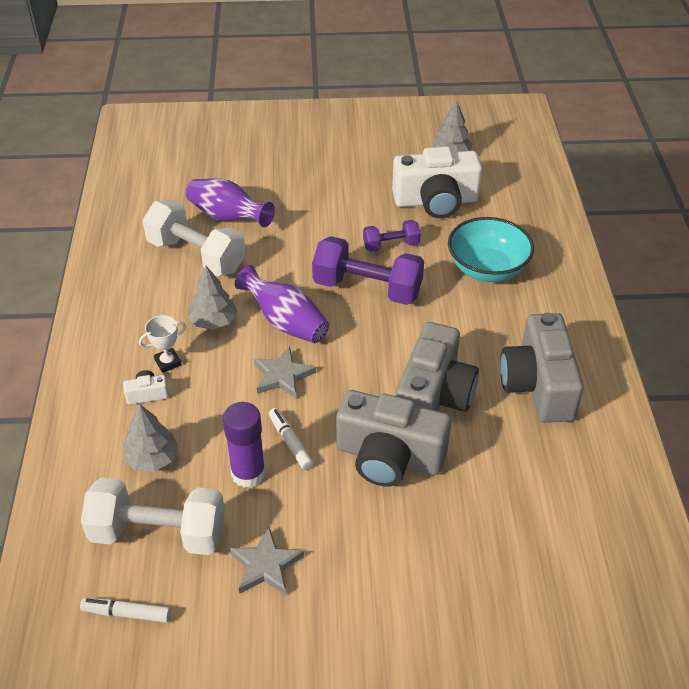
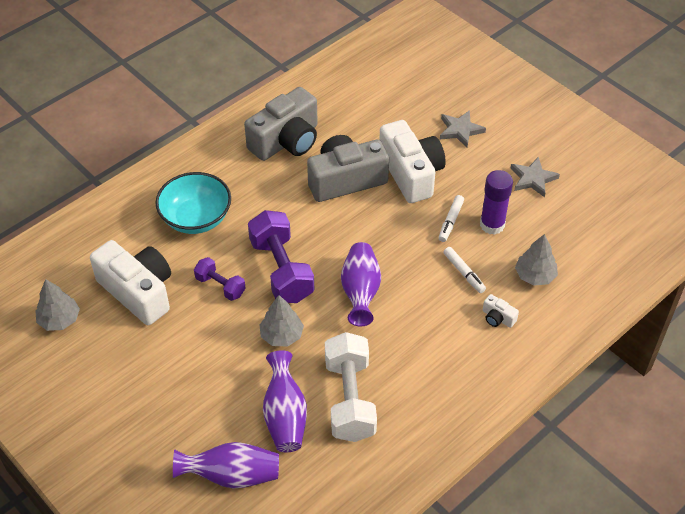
camera: 130 degrees left, 5 degrees up
(126, 613) = (621, 212): white marker -> white marker (464, 273)
(158, 533) = (570, 234): white dumbbell -> none
(168, 362) = (463, 329): white trophy -> none
(213, 321) = (402, 333): grey tree -> grey tree (281, 335)
(216, 171) = (232, 475): none -> purple vase
(282, 376) = (407, 260): grey star -> grey star (460, 130)
(389, 457) = (411, 173): grey camera -> white camera

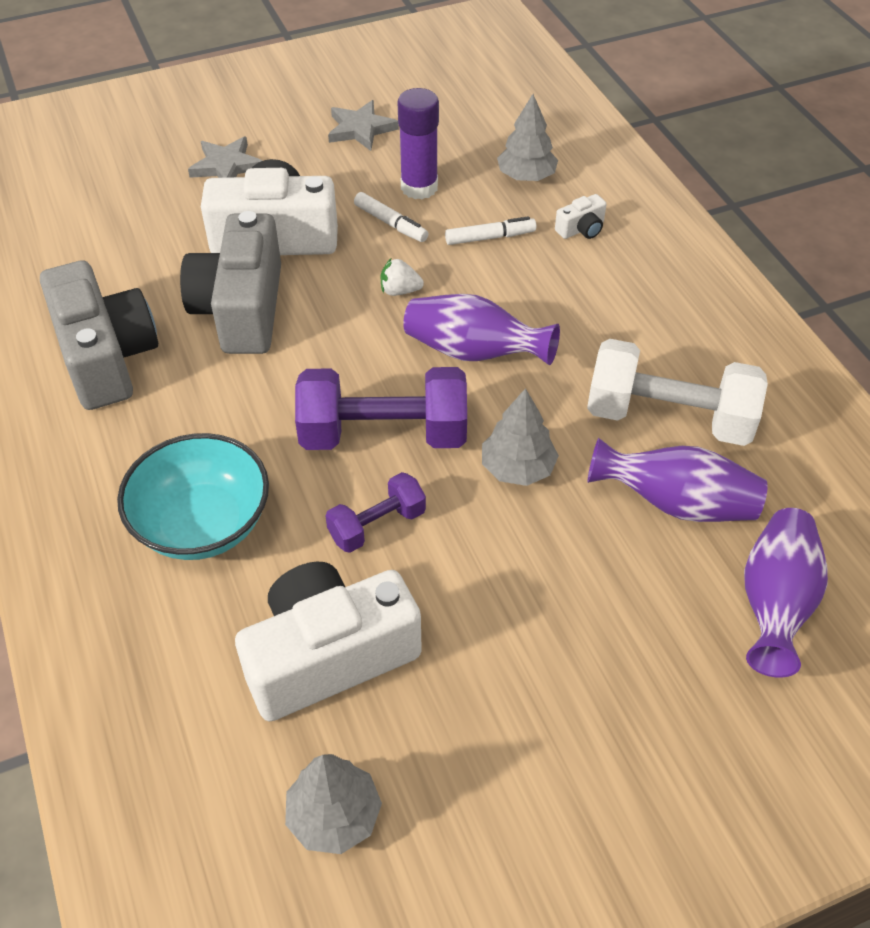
camera: 70 degrees left, 0 degrees up
(394, 243) = (400, 291): none -> white strawberry

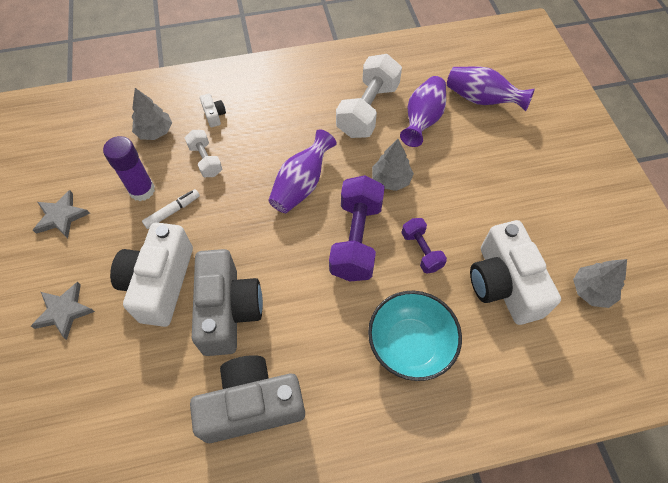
camera: 80 degrees left, 10 degrees up
(241, 309) = (228, 310): grey camera -> grey camera turned 105 degrees counterclockwise
(400, 291) = (239, 215): white strawberry -> none
(490, 237) = (205, 160): white marker -> white dumbbell

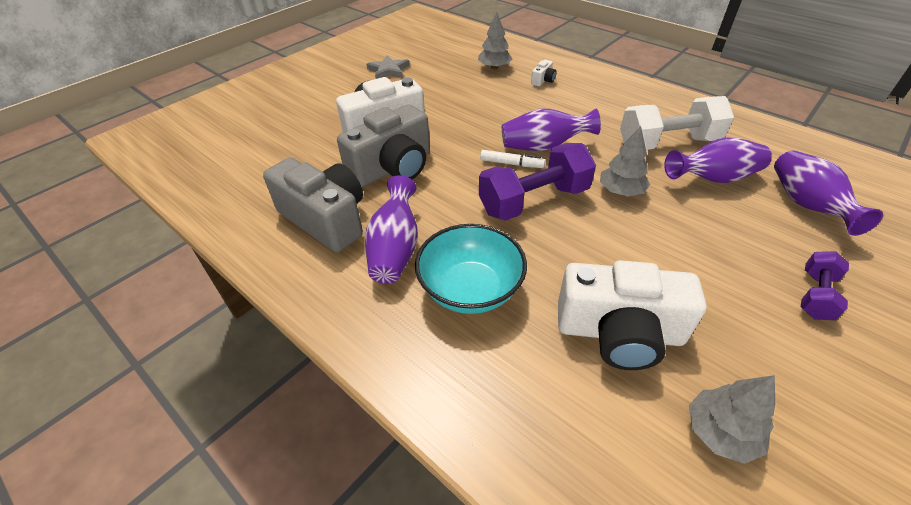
camera: 55 degrees right, 15 degrees down
(64, 311) = (324, 105): grey star -> none
(142, 190) = (443, 86): purple glue stick -> none
(172, 211) = (443, 104): white marker -> white marker (511, 164)
(205, 160) = (501, 96): white dumbbell -> none
(331, 370) = (395, 248): none -> purple vase
(421, 251) = (575, 248): purple dumbbell -> purple dumbbell (815, 295)
(503, 284) = (619, 332): white camera -> white camera turned 120 degrees counterclockwise

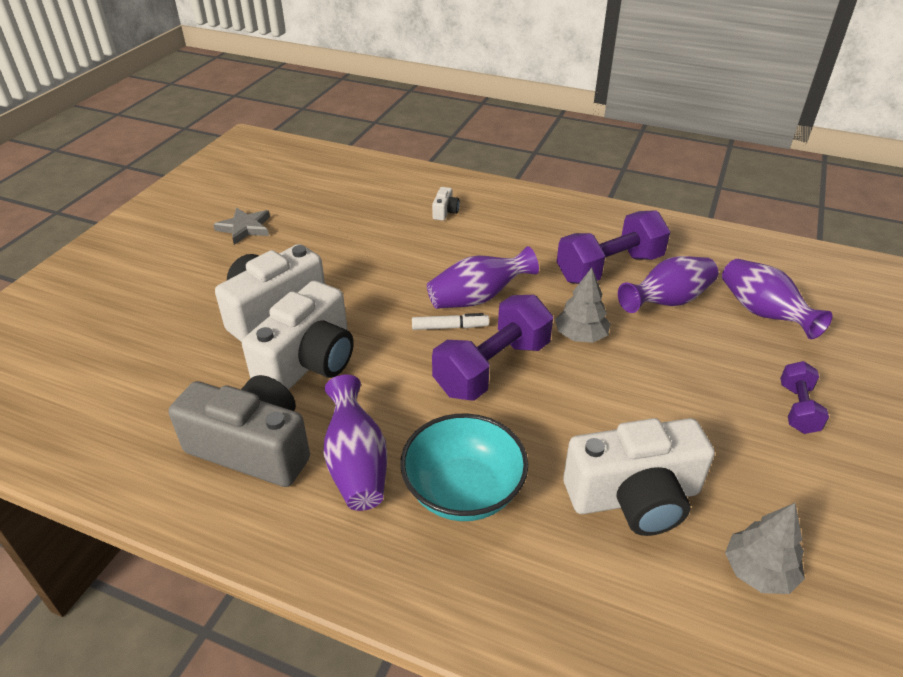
camera: 20 degrees left, 5 degrees down
(393, 168) = (309, 361): grey camera -> white camera
(494, 67) = (380, 203): grey tree -> none
(668, 143) = (609, 268): white dumbbell -> purple dumbbell

